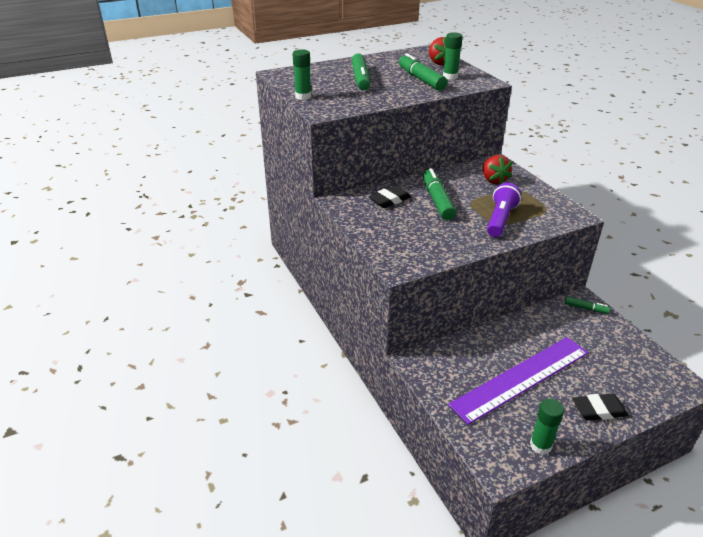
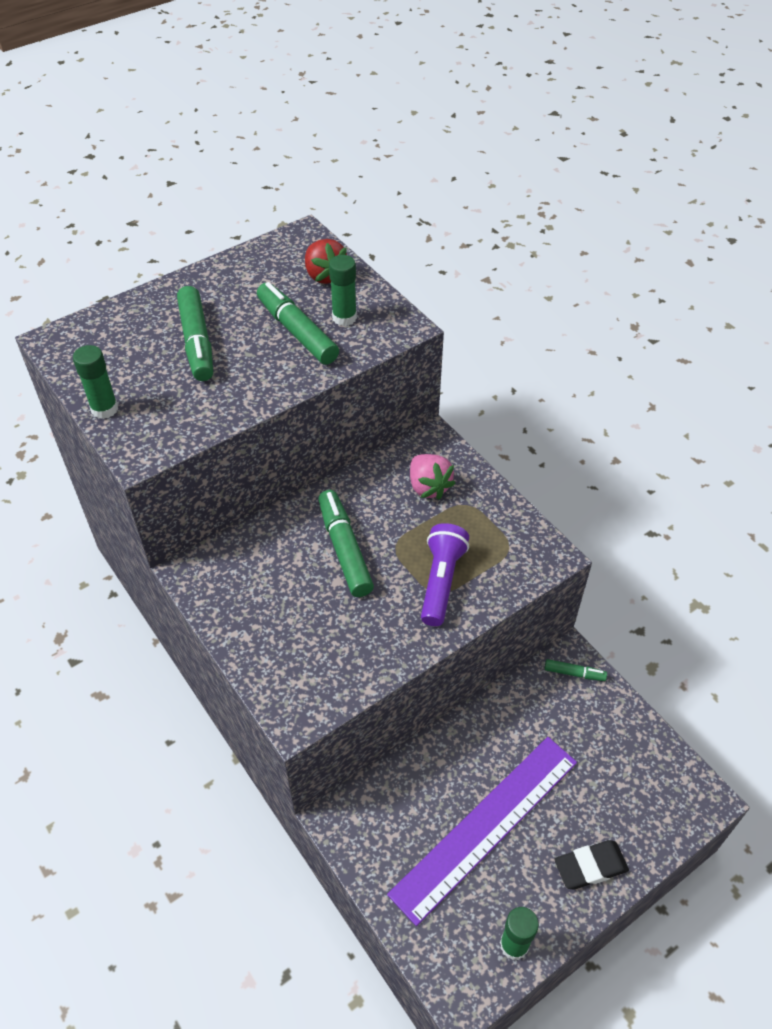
camera: 10 degrees left, 15 degrees up
(389, 200) = (271, 559): black eraser -> none
(493, 180) = (428, 487): red strawberry -> pink strawberry

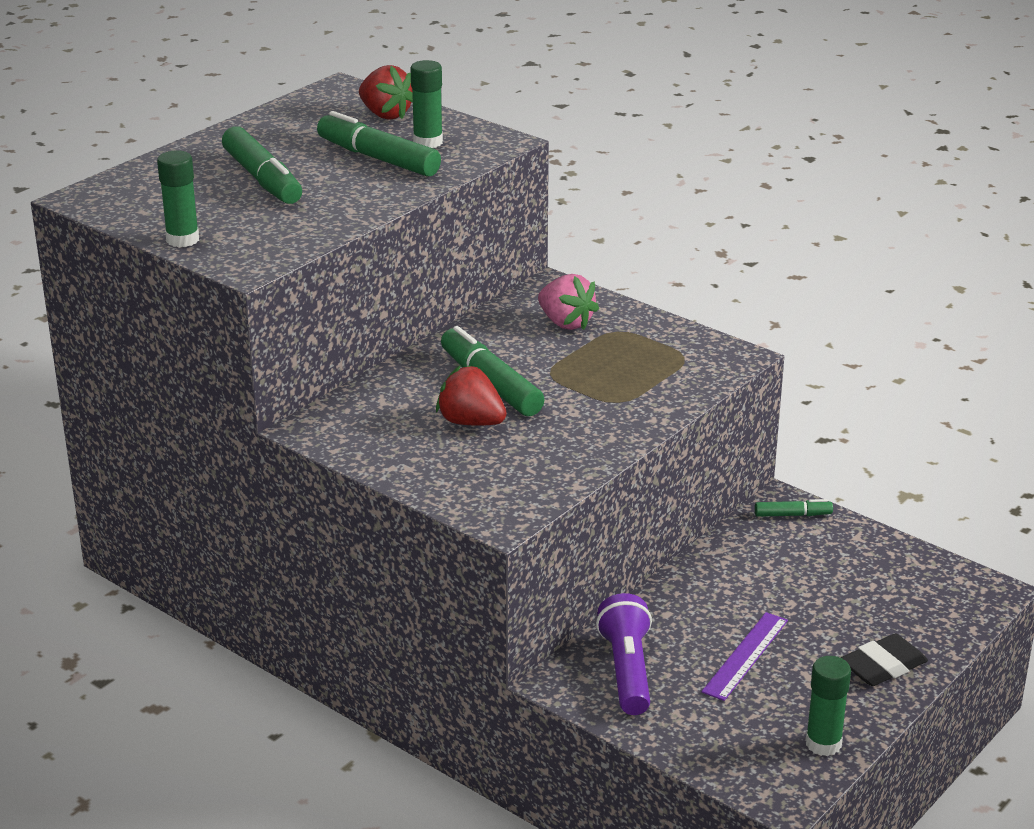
camera: 15 degrees left, 20 degrees down
(313, 592) = (471, 422): none -> red strawberry
(441, 581) = (618, 392): purple flashlight -> purple flashlight (626, 670)
(485, 826) = (745, 655): purple ruler -> purple ruler, size x0.49

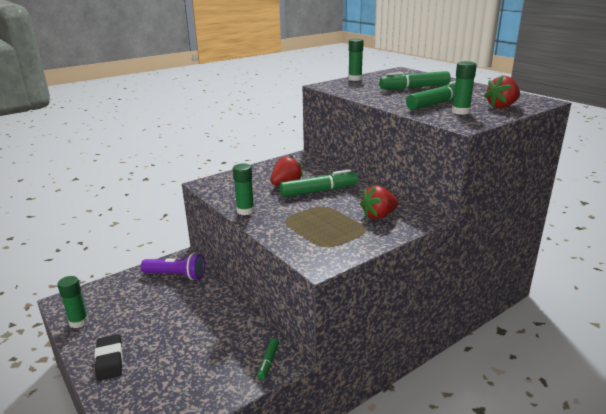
camera: 105 degrees right, 5 degrees down
(565, 323) = (379, 216): pink strawberry -> red strawberry
(605, 444) = (245, 211): none -> green glue stick
(745, 655) = (158, 312): purple ruler -> none

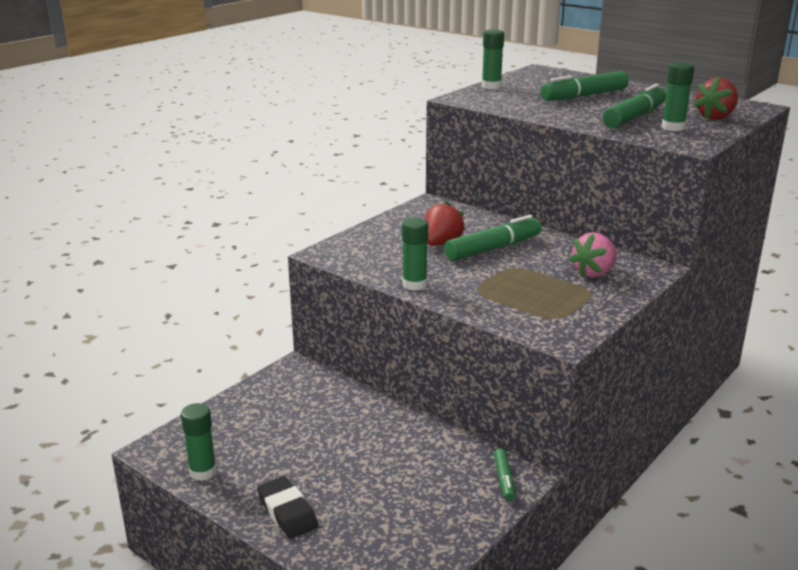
camera: 15 degrees left, 0 degrees up
(176, 275) = (302, 392): purple flashlight -> none
(379, 216) = (594, 273): red strawberry -> pink strawberry

